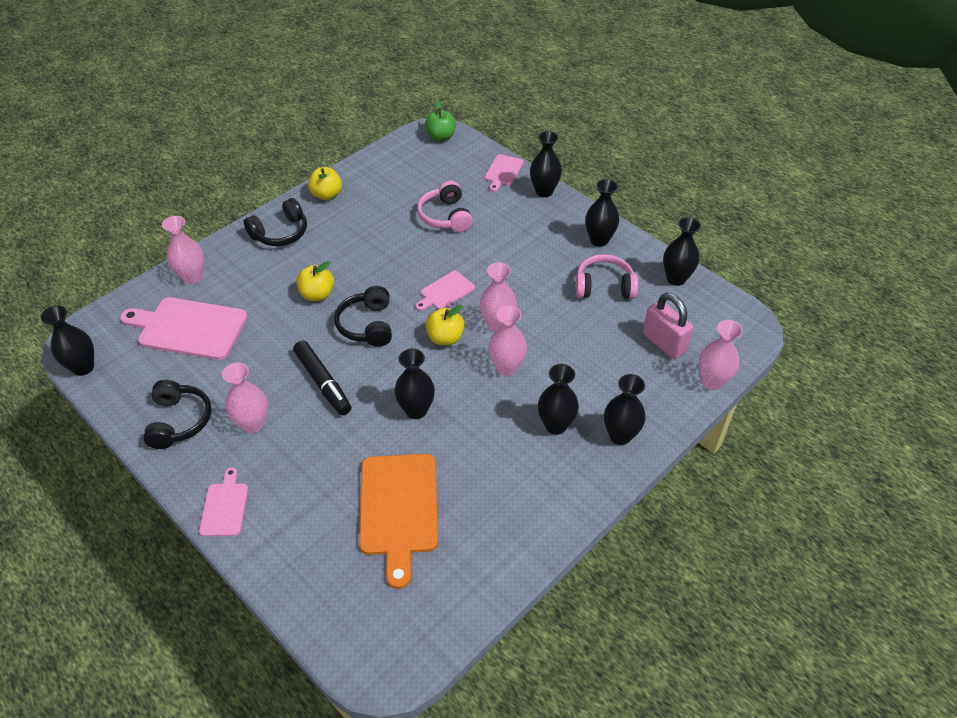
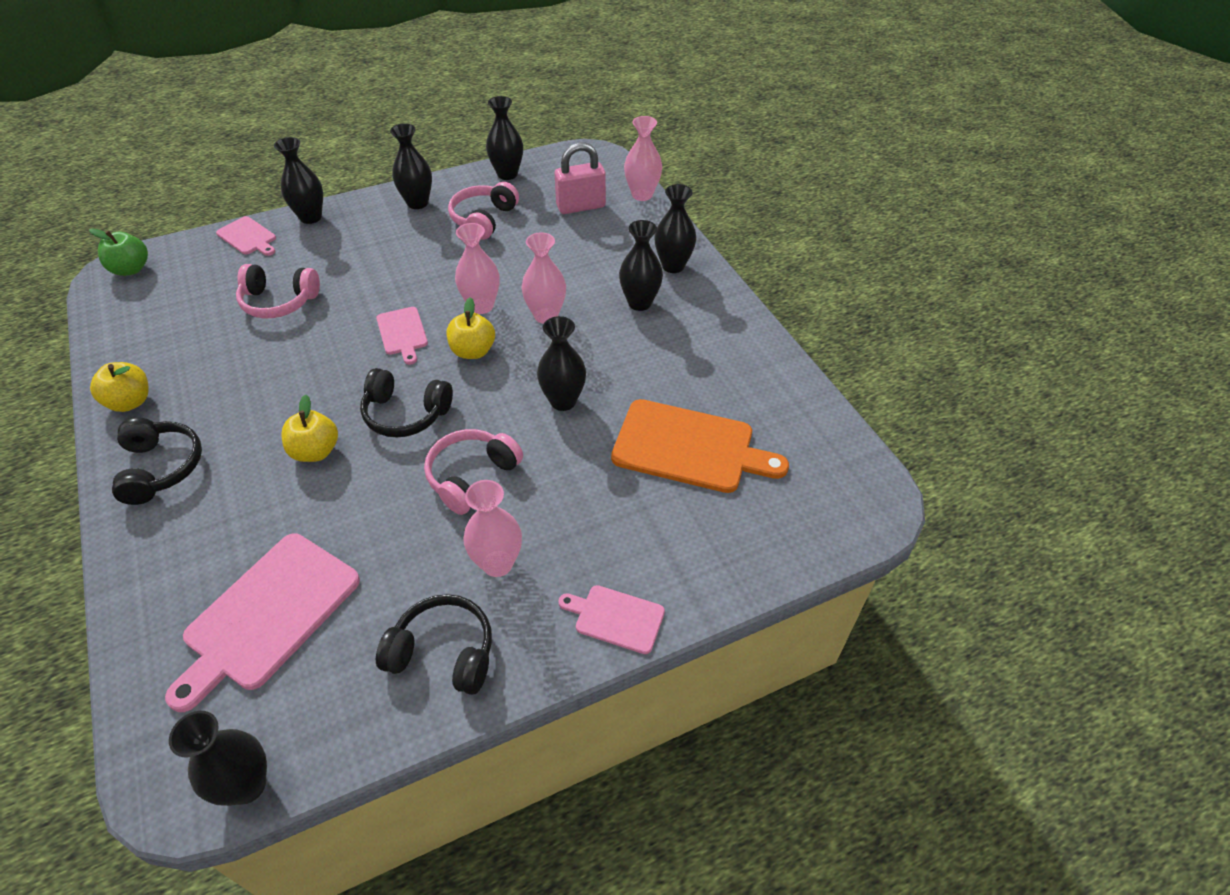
camera: 70 degrees left, 0 degrees up
(192, 277) = (162, 594): pink vase -> none
(323, 382) = (471, 476): black marker -> pink headphones

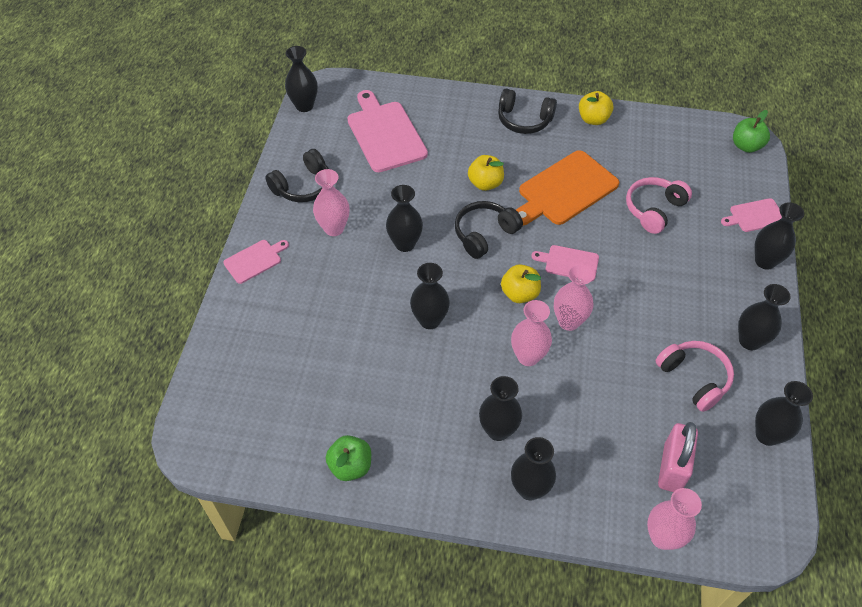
camera: 125 degrees right, 5 degrees up
(471, 476) = (405, 244): pink headphones -> black vase
(689, 447) = (330, 367): orange cutting board -> orange cutting board (565, 190)
(768, 374) = (350, 466): none -> green apple

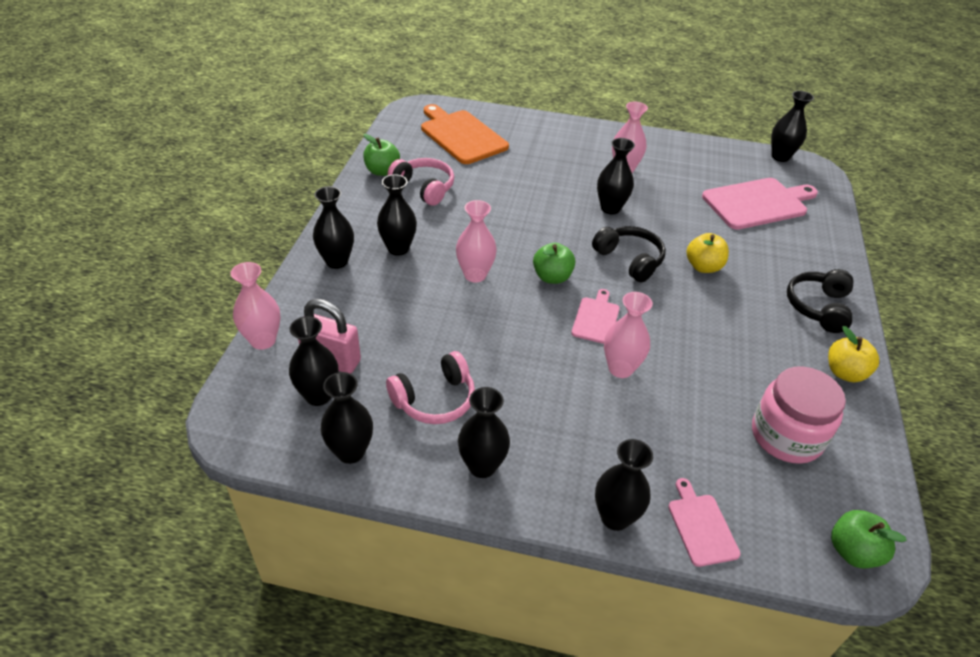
camera: 90 degrees right, 10 degrees down
(254, 260) = (583, 131): pink cutting board -> none
(303, 186) = (672, 154): black headphones -> none
(430, 320) = (520, 218): black vase -> black vase (318, 395)
(519, 294) = (552, 277): yellow apple -> green apple
(565, 190) = (708, 329): orange cutting board -> orange cutting board (461, 135)
(569, 321) = (516, 308): pink vase -> pink vase (620, 368)
(654, 209) = (692, 409): pink headphones -> pink headphones (424, 188)
(663, 161) = (786, 436): none -> pink jar

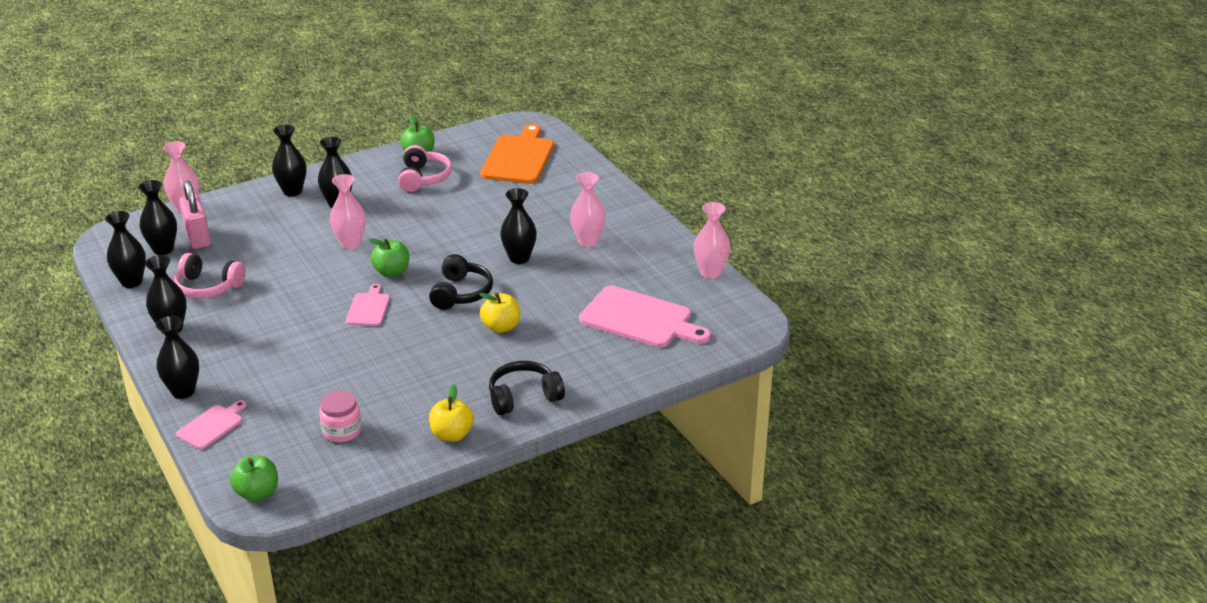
camera: 50 degrees right, 10 degrees down
(596, 318) = (368, 308): pink cutting board -> pink cutting board turned 60 degrees counterclockwise
(620, 368) = (326, 339): pink vase -> pink vase (710, 272)
(780, 157) = (744, 303): black vase -> none
(786, 436) = (342, 431): pink jar -> pink jar, size x0.62

